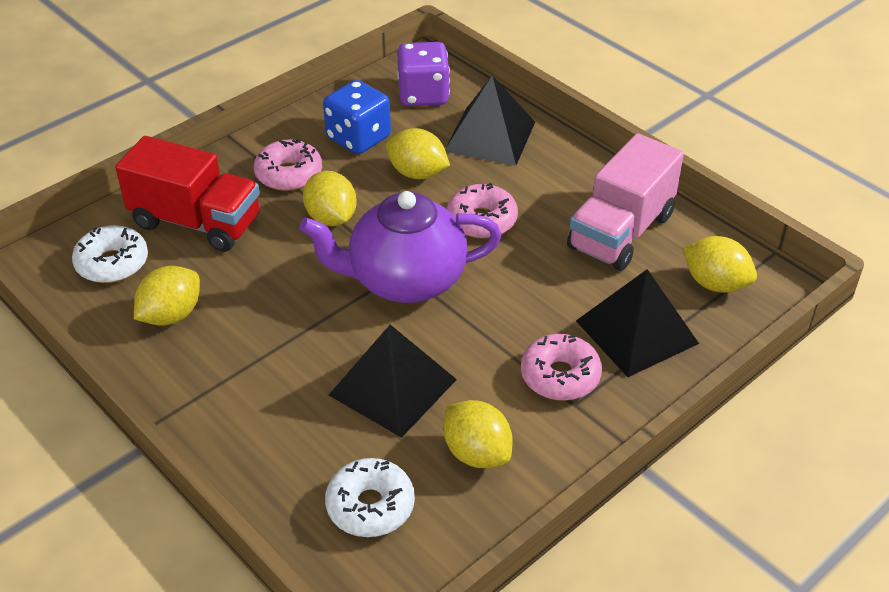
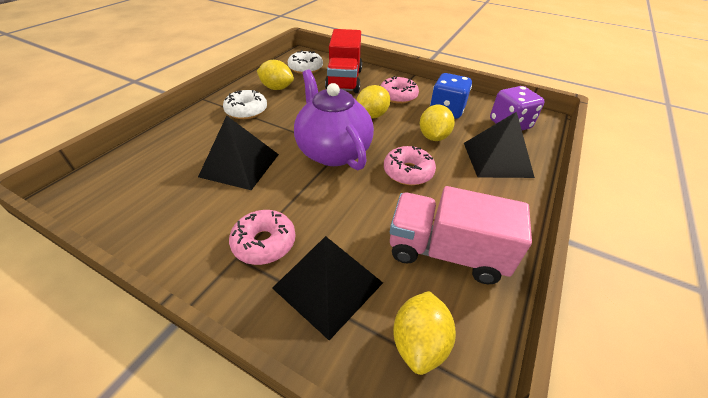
camera: 70 degrees right, 0 degrees up
(370, 506) = (142, 176): white donut -> white donut (246, 111)
(477, 453) = (184, 212): yellow lemon -> none

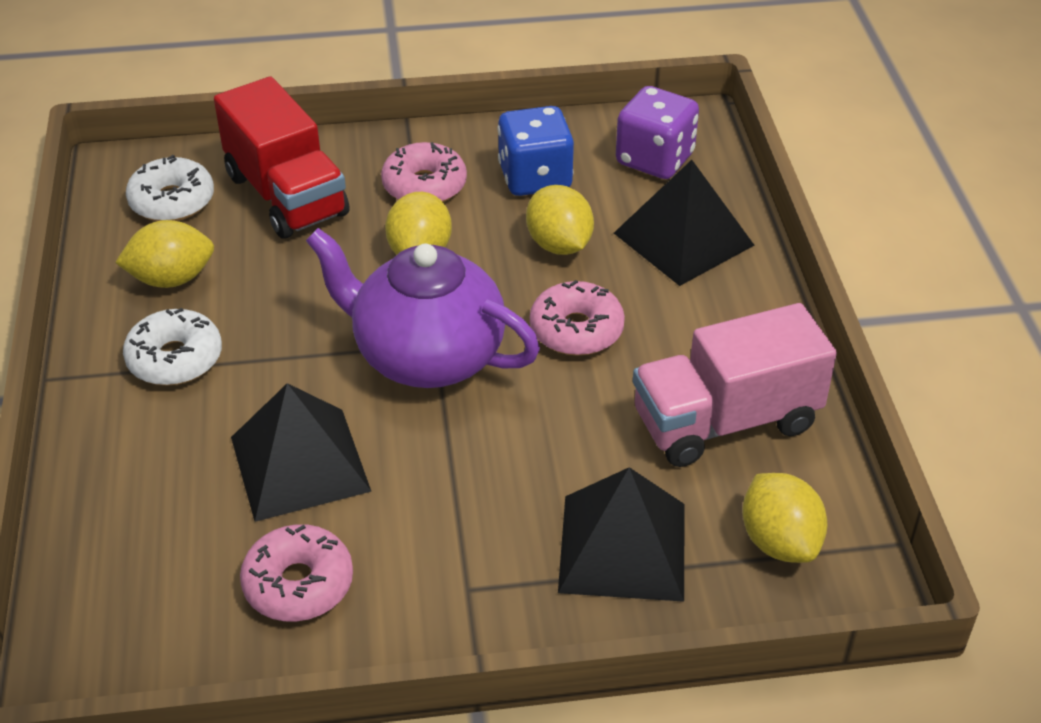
camera: 35 degrees left, 0 degrees up
(264, 243) = (483, 549): pink donut -> pink donut (298, 584)

